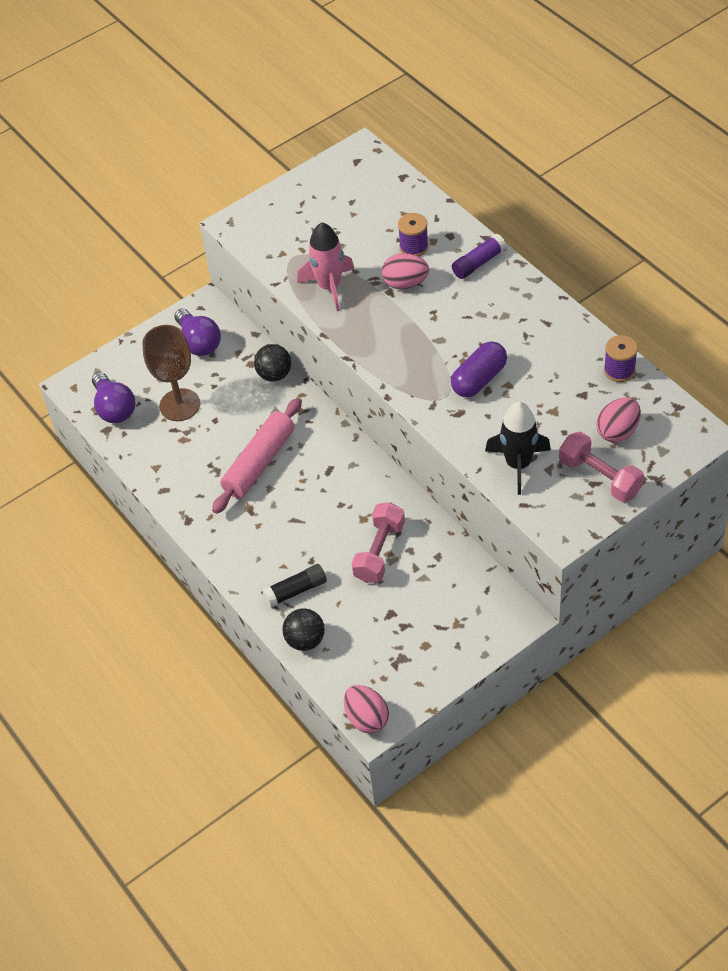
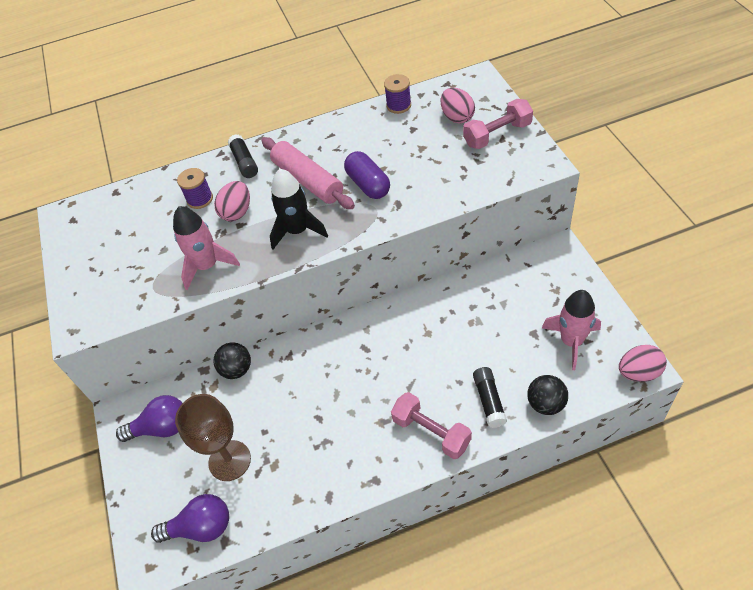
camera: 70 degrees left, 0 degrees up
(259, 462) = (332, 402): pink rolling pin -> pink rolling pin (308, 180)
(379, 552) = (467, 328): pink dumbbell -> pink dumbbell (431, 432)
(390, 650) = (571, 341): none -> pink rocket
(478, 263) = (244, 162): purple glue stick -> black glue stick
(518, 464) = (467, 177): black rocket -> black rocket (298, 231)

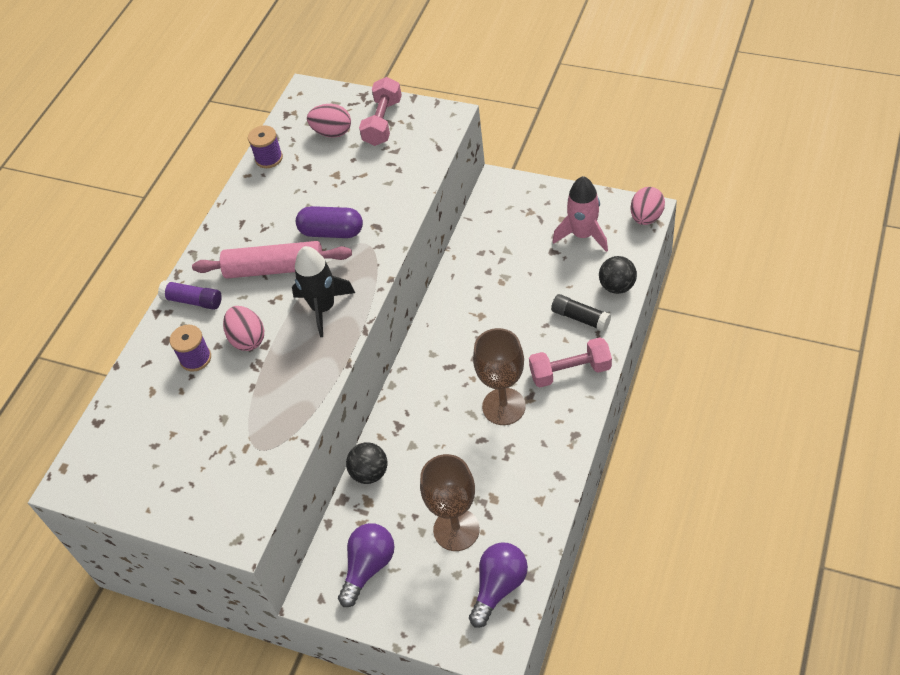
camera: 50 degrees left, 0 degrees up
(207, 266) = (284, 394): pink rocket -> none
(244, 162) = (193, 301): black glue stick -> purple glue stick
(360, 410) = (503, 406): none -> brown goblet

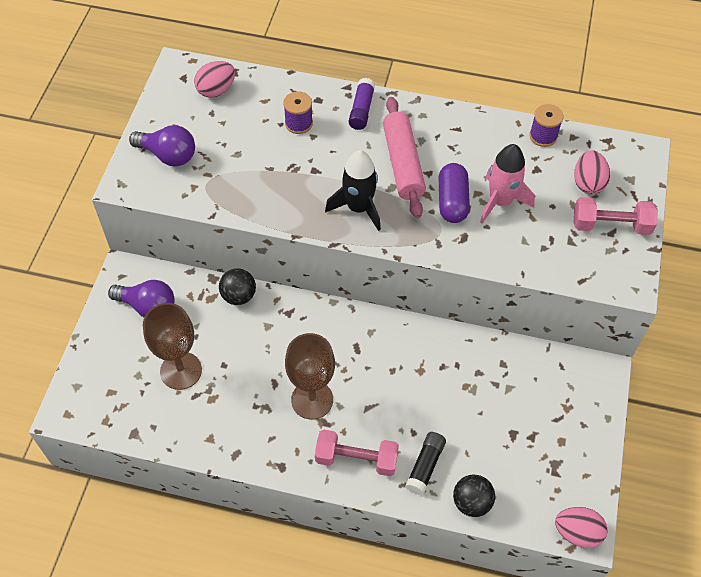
camera: 75 degrees right, 5 degrees up
(247, 339) = (320, 156): pink egg -> pink egg (216, 90)
(499, 587) = (124, 410): purple light bulb -> purple light bulb (168, 155)
(570, 371) = (356, 459): pink dumbbell -> pink dumbbell turned 60 degrees counterclockwise
(583, 235) = (541, 464): pink rocket -> pink rocket (500, 202)

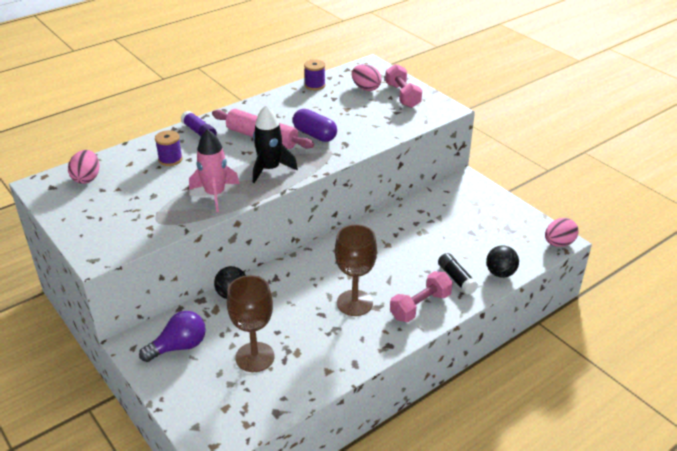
camera: 50 degrees left, 20 degrees down
(168, 155) = (105, 225): purple light bulb -> none
(500, 202) = (338, 120): pink rocket -> pink rocket (215, 194)
(611, 225) = (402, 95): pink dumbbell -> pink dumbbell turned 60 degrees counterclockwise

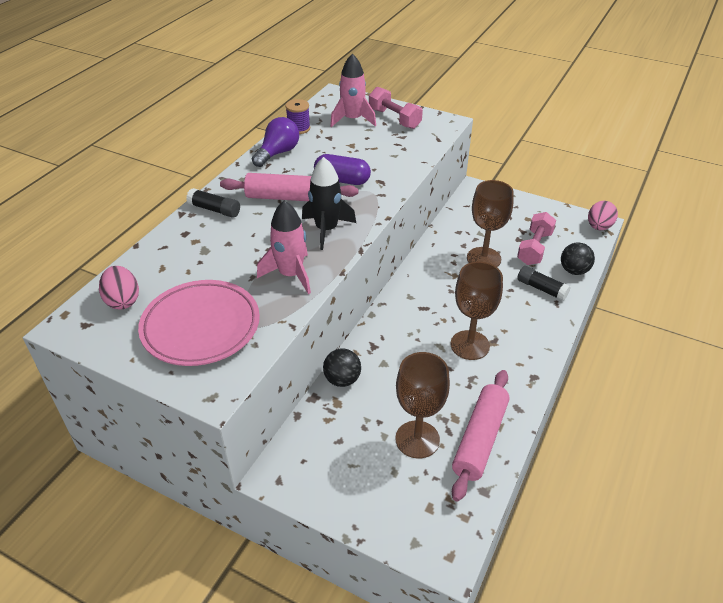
camera: 25 degrees left, 5 degrees up
(123, 211) = (201, 327): none -> pink plate
(170, 159) = (207, 250): purple spool -> none
(179, 346) = (329, 459): purple light bulb -> purple light bulb (278, 153)
(199, 132) = (214, 210): purple glue stick -> black glue stick
(304, 375) = (480, 439): none -> pink rolling pin
(366, 88) = (352, 119): pink egg -> pink rocket
(420, 306) = (531, 327): pink dumbbell -> pink dumbbell (534, 248)
(424, 239) = (483, 258): none -> brown goblet

